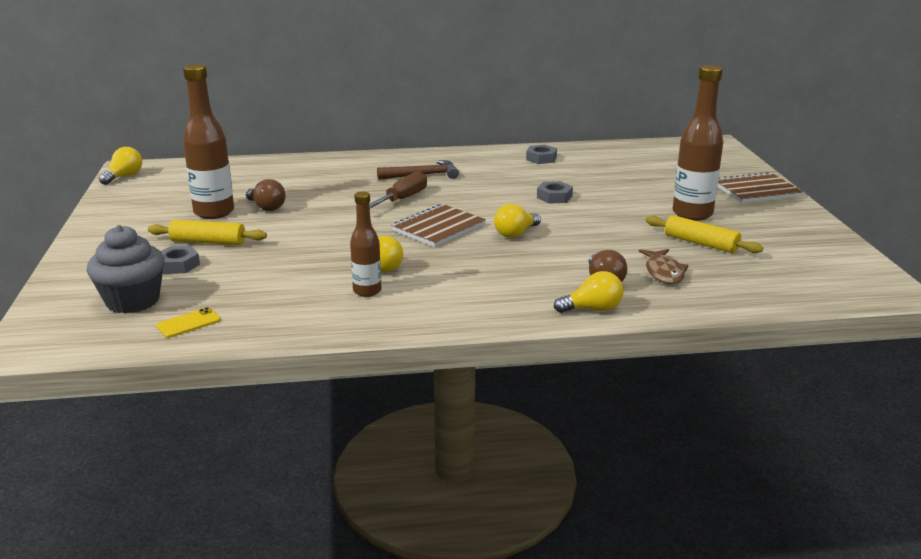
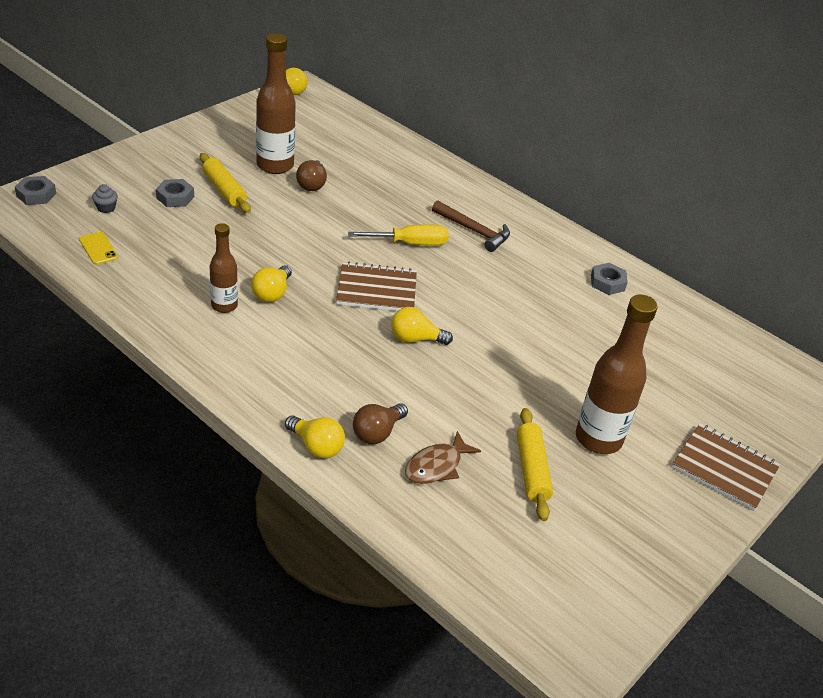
camera: 45 degrees right, 15 degrees up
(133, 301) = (106, 208): grey cupcake -> grey cupcake, size x0.41
(188, 323) = (98, 248): yellow phone -> yellow phone turned 45 degrees clockwise
(402, 199) = (410, 243): brown screwdriver -> yellow screwdriver
(554, 197) = (524, 329): grey nut -> grey nut (36, 195)

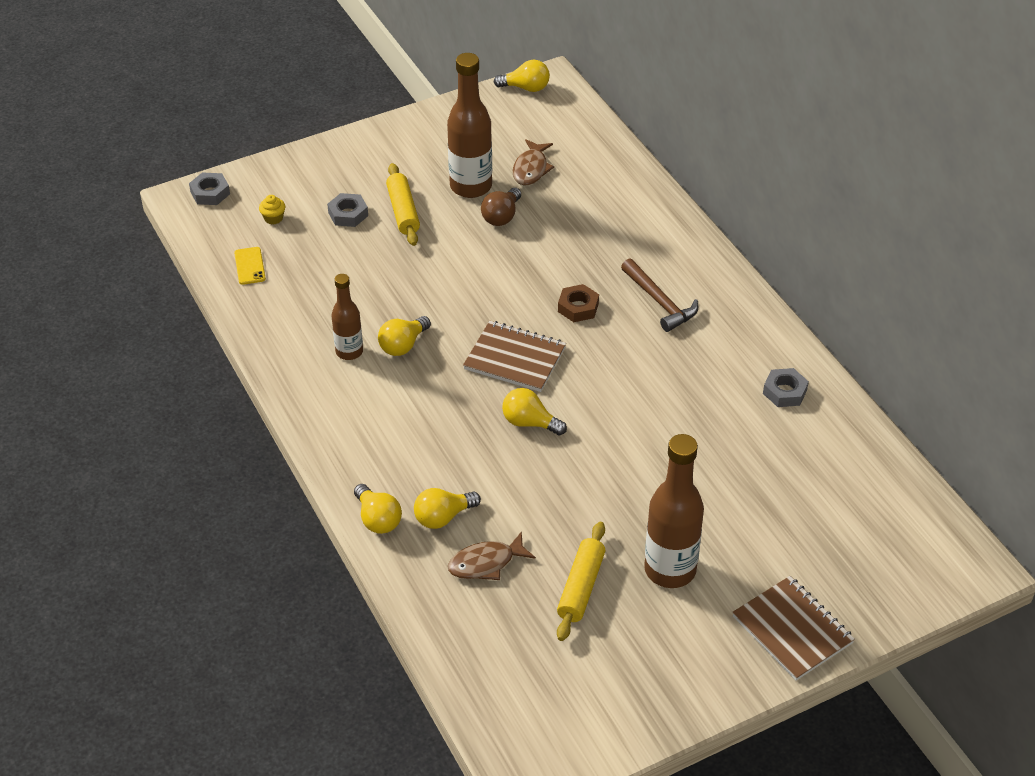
camera: 25 degrees right, 5 degrees up
(106, 208) = (273, 218): grey cupcake -> yellow cupcake
(319, 148) = (531, 169): none -> brown fish
(377, 432) = (443, 517): brown light bulb -> yellow light bulb
(410, 243) = (578, 307): yellow screwdriver -> brown nut

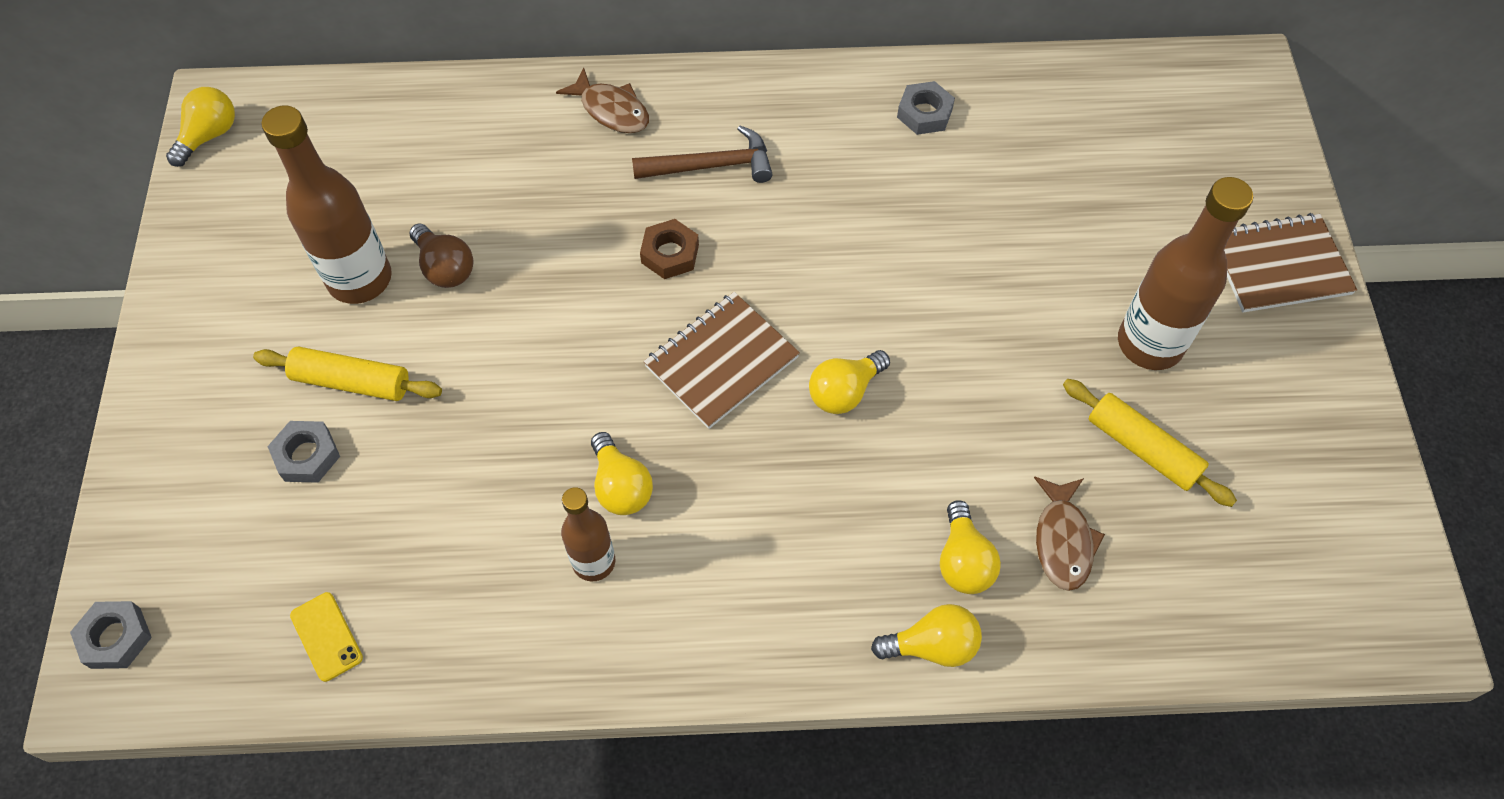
camera: 65 degrees left, 15 degrees up
(250, 266) = (326, 636): yellow phone -> yellow phone turned 45 degrees clockwise
(273, 218) = (243, 563): yellow cupcake -> none
(531, 169) = (376, 196): brown fish -> brown fish (611, 110)

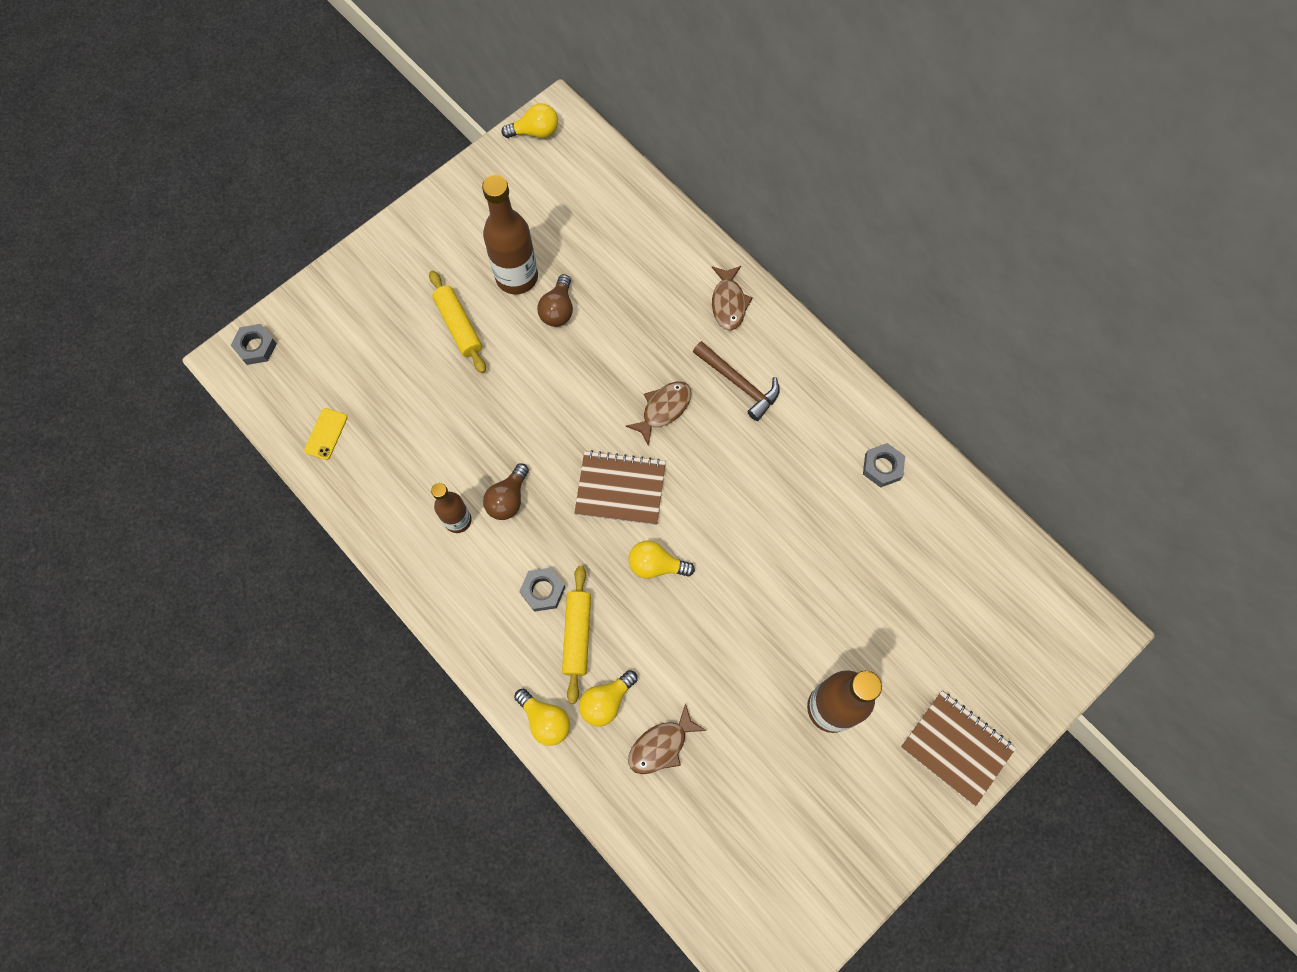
camera: 50 degrees right, 10 degrees up
(307, 455) = (404, 342): grey nut -> grey nut (543, 590)
(620, 486) = (508, 499): yellow light bulb -> brown light bulb
(670, 254) = (663, 409): brown nut -> brown fish
(1142, 448) = (756, 750): yellow rolling pin -> yellow rolling pin (577, 635)

